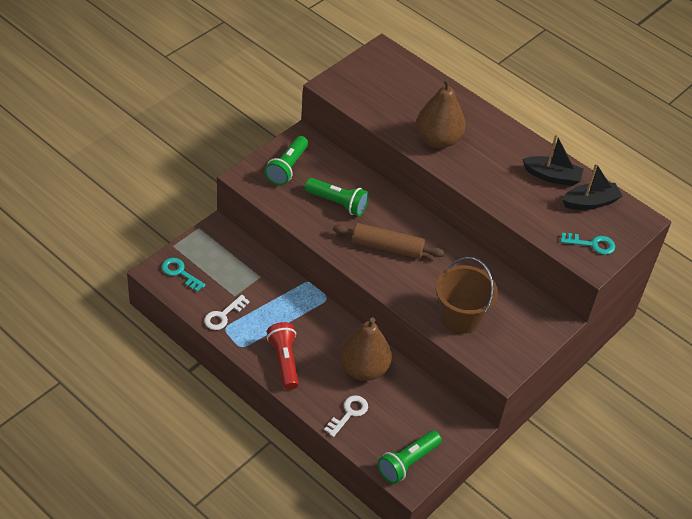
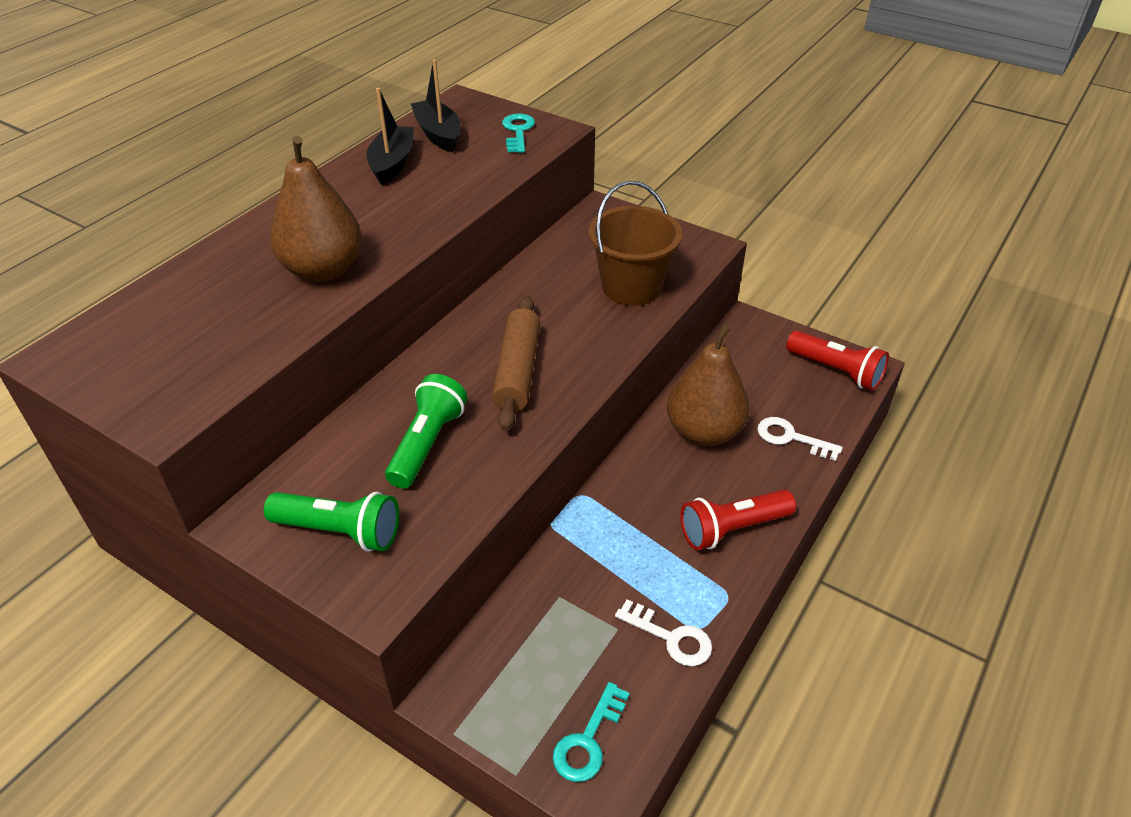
camera: 95 degrees left, 5 degrees down
(407, 462) = (836, 371): green flashlight -> red flashlight

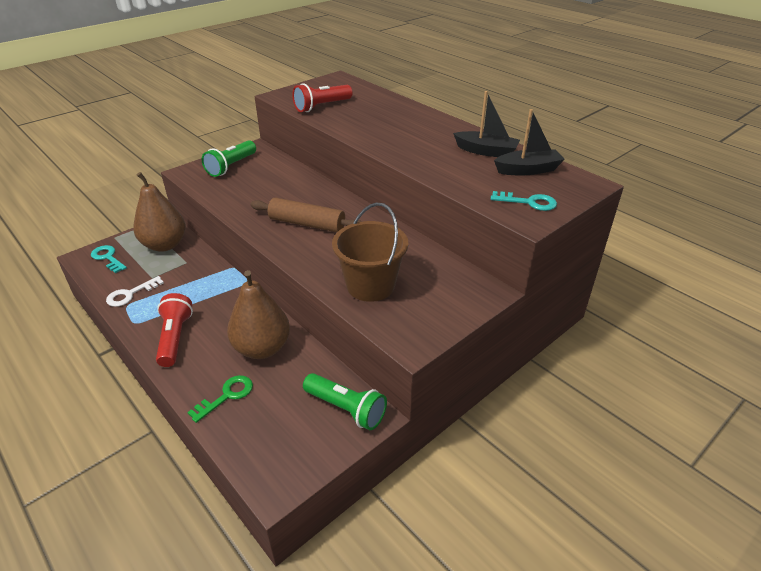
camera: 105 degrees right, 5 degrees down
(323, 270) = (370, 127): brown pear -> brown pear (165, 245)
(427, 443) = (269, 191): green flashlight -> green flashlight (346, 409)
(791, 438) = (227, 396): white key -> green key
(836, 371) = (281, 459): red flashlight -> red flashlight (322, 106)

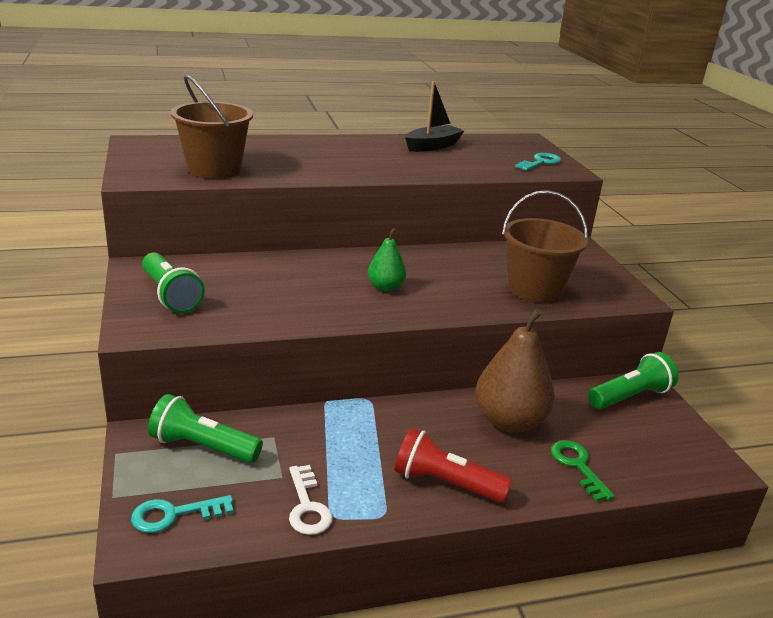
camera: 65 degrees left, 10 degrees down
(165, 245) = (203, 447): brown pear -> green flashlight
(307, 224) = (385, 287): brown rolling pin -> green pear
(322, 106) = (214, 169): red flashlight -> brown bucket
(528, 170) = (484, 146): black boat -> none

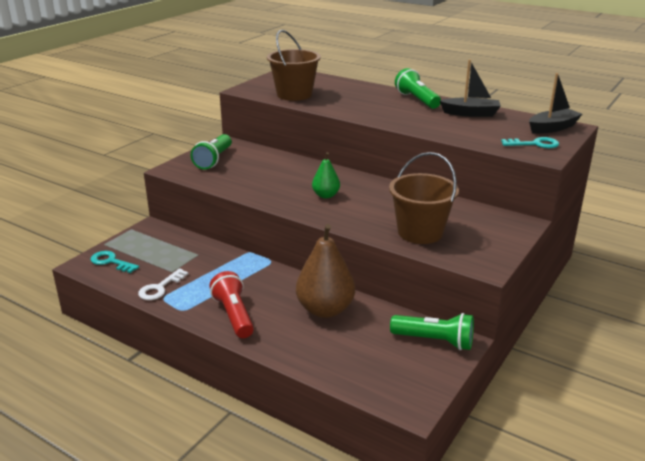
camera: 50 degrees right, 0 degrees up
(203, 447) = (164, 243): green flashlight -> green flashlight (417, 100)
(518, 143) = (552, 128): none -> black boat
(577, 466) = (318, 350): green key -> none

